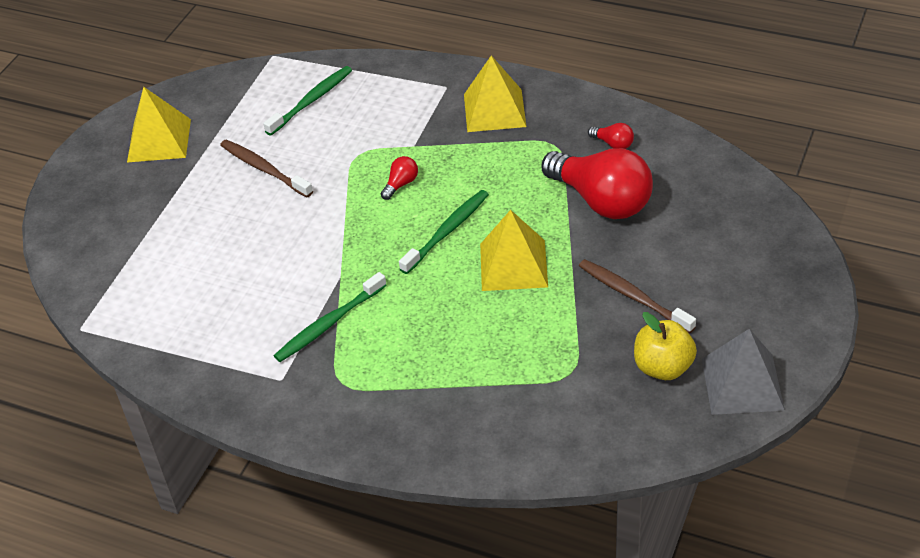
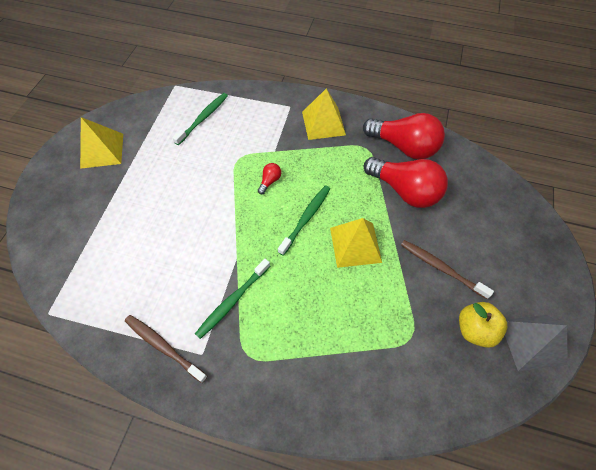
camera: 10 degrees left, 15 degrees up
(264, 169) = (175, 171): brown toothbrush -> brown toothbrush (163, 346)
(613, 144) = (403, 147): red light bulb -> red light bulb, size x2.46

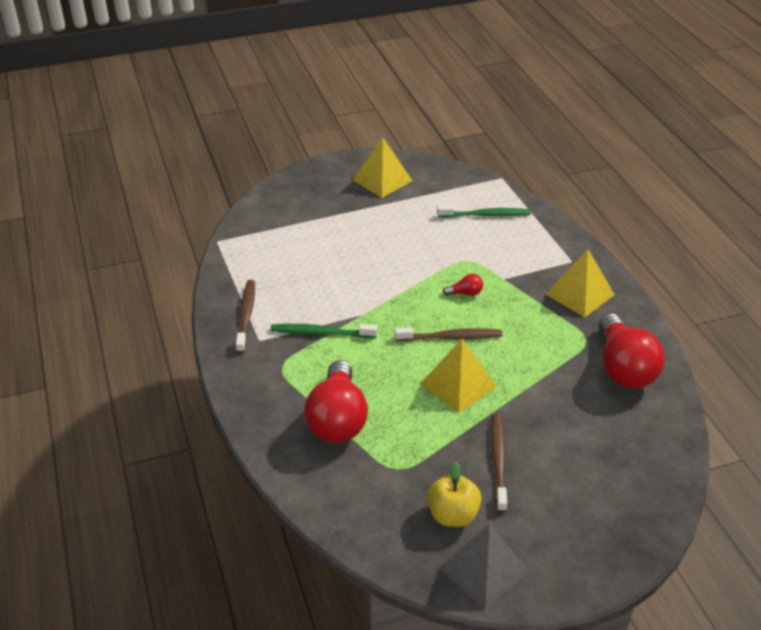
camera: 55 degrees right, 20 degrees down
(306, 218) = (451, 337): green toothbrush -> brown toothbrush
(404, 191) = (564, 393): red light bulb -> red light bulb (337, 419)

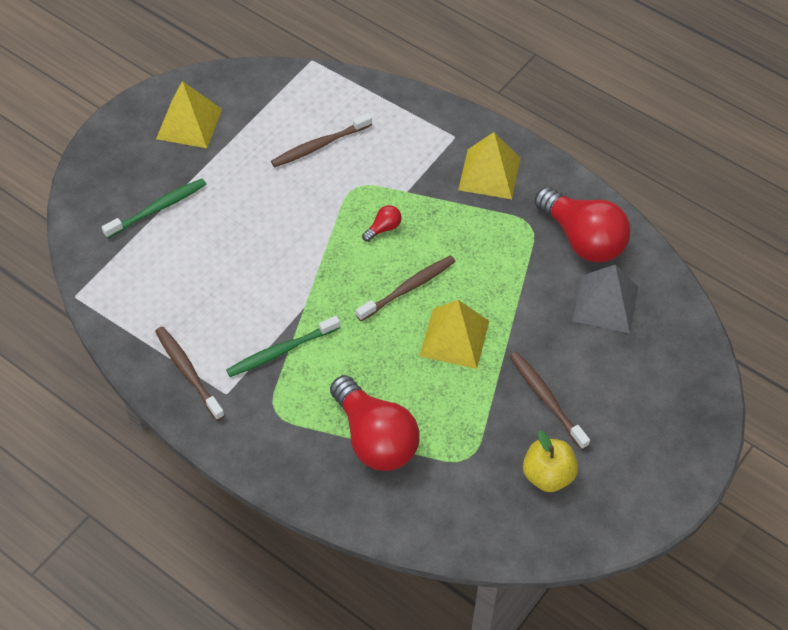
camera: 35 degrees left, 15 degrees up
(462, 226) = (319, 145): none -> brown toothbrush
(484, 570) = (609, 511): grey pyramid -> grey pyramid (605, 303)
(486, 215) = (332, 118): green toothbrush -> green toothbrush (158, 208)

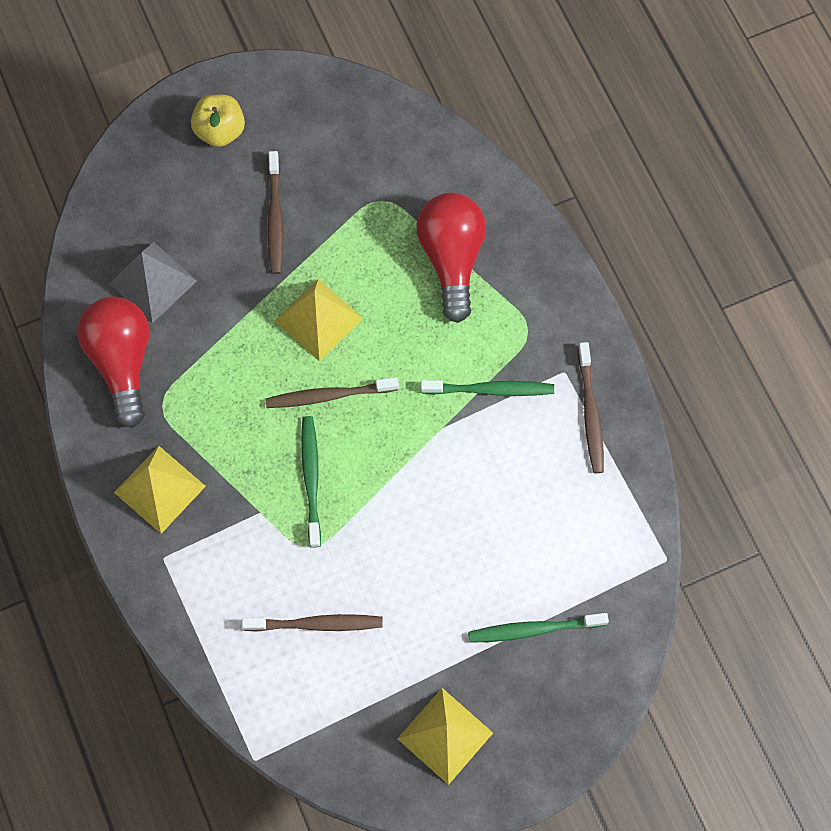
camera: 150 degrees left, 15 degrees up
(383, 228) = (311, 478): red light bulb -> green toothbrush
(548, 475) = (322, 151): yellow apple -> yellow apple (220, 131)

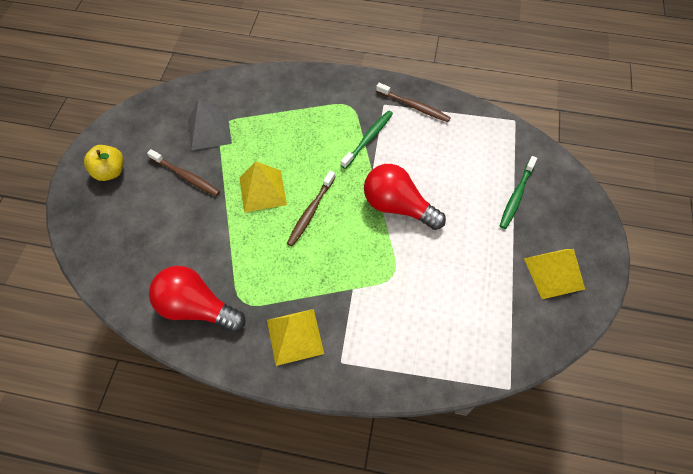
camera: 55 degrees left, 10 degrees down
(152, 282) = (163, 260): grey pyramid -> grey pyramid (209, 131)
(311, 478) = (352, 249): green toothbrush -> none
(317, 624) = (444, 300): brown toothbrush -> none
(452, 259) = (283, 114): red light bulb -> red light bulb (398, 206)

